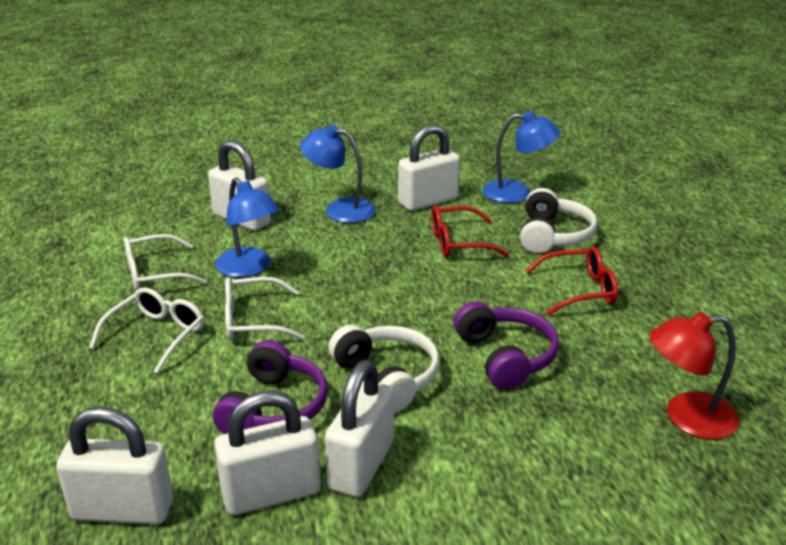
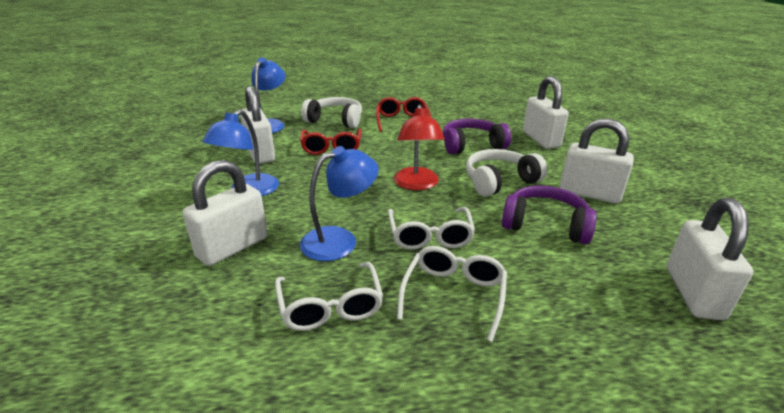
camera: 85 degrees left, 0 degrees up
(156, 335) = (454, 294): white glasses -> white glasses turned 75 degrees clockwise
(271, 493) = (633, 225): white padlock -> white padlock (541, 140)
(687, 417) = (514, 113): red lamp -> red lamp (417, 184)

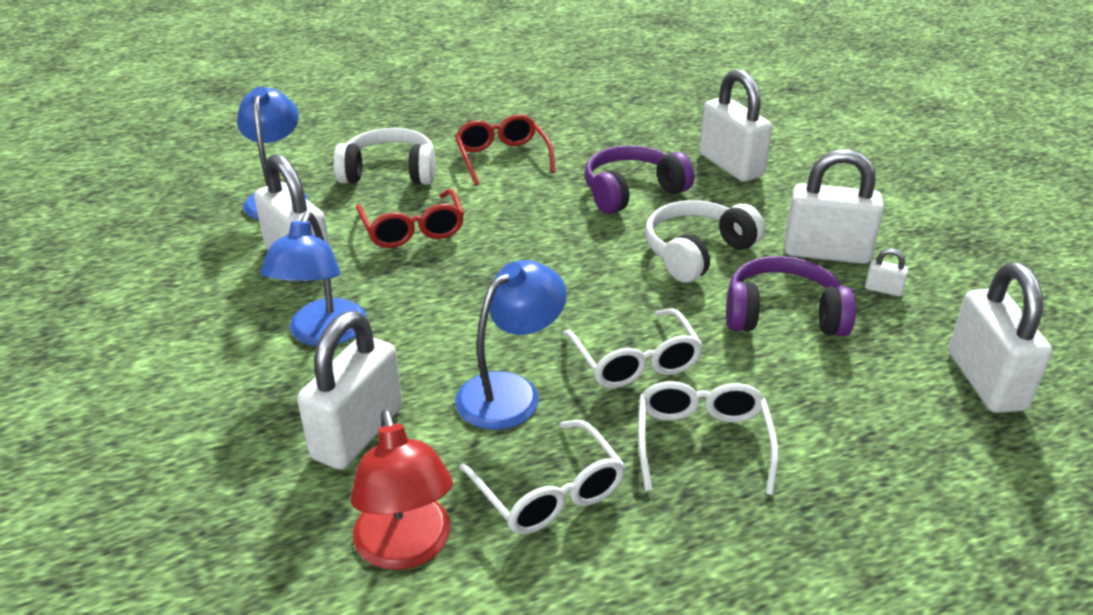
camera: 15 degrees left, 5 degrees up
(417, 184) = (579, 278): red lamp -> red lamp (406, 548)
(625, 221) = (883, 289): none -> white padlock

